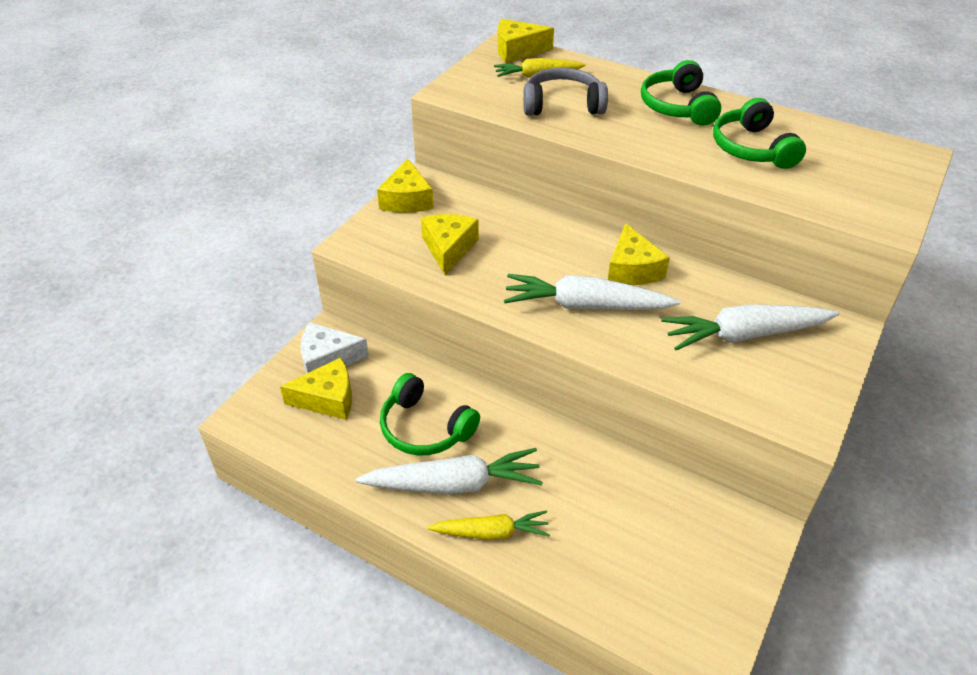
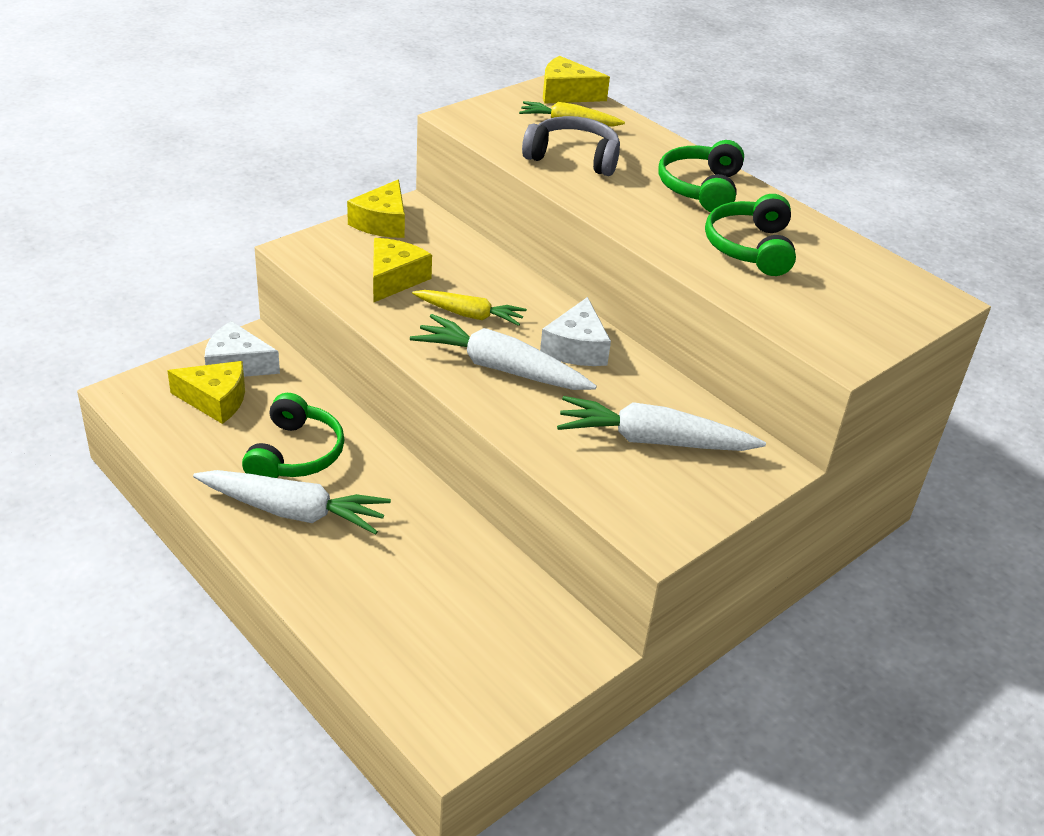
camera: 15 degrees right, 5 degrees down
(425, 428) = (296, 454): green headphones -> green headphones turned 135 degrees counterclockwise
(491, 532) = (303, 564): yellow carrot -> yellow carrot (469, 315)
(632, 269) = (576, 348): yellow cheese -> white cheese

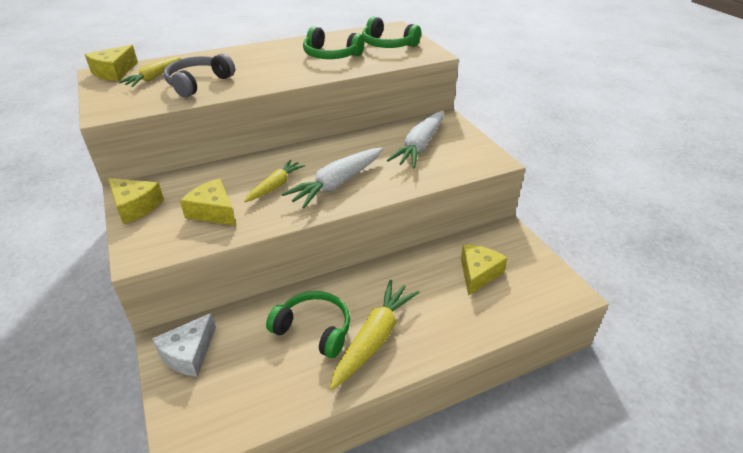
camera: 70 degrees left, 0 degrees up
(215, 400) = (228, 373): yellow cheese -> yellow cheese (478, 273)
(293, 511) = (374, 338): white carrot -> yellow carrot
(576, 348) = (329, 154): white cheese -> none
(700, 188) = (263, 55): green headphones -> green headphones (388, 45)

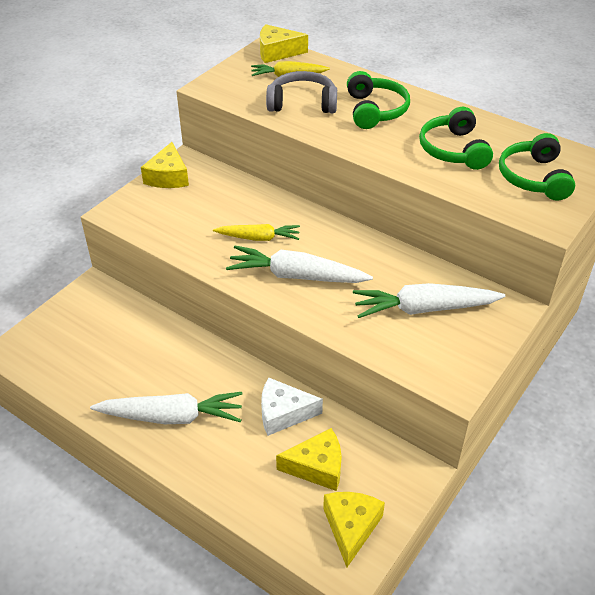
camera: 60 degrees right, 5 degrees up
(188, 353) = (88, 307): white cheese -> white cheese (283, 413)
(213, 211) = (194, 221): yellow cheese -> yellow cheese (351, 527)
(314, 329) = (157, 370): green headphones -> green headphones (375, 110)
(374, 338) = (172, 416): yellow carrot -> white carrot

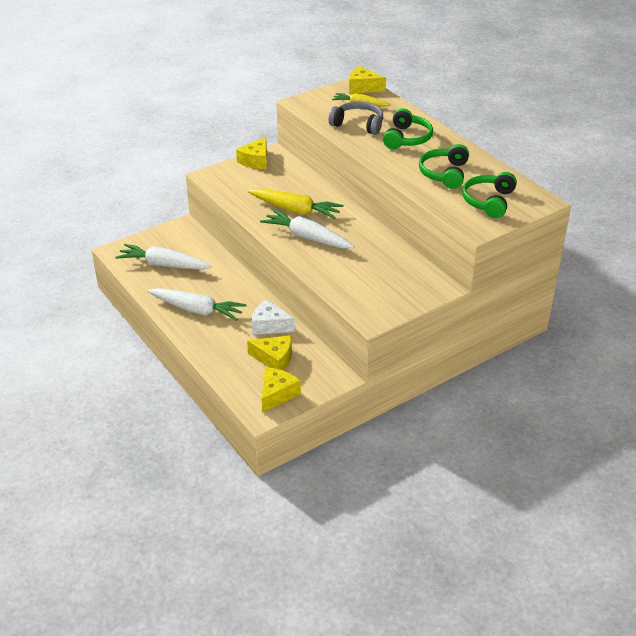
camera: 20 degrees right, 5 degrees down
(258, 238) = (295, 210): yellow carrot -> yellow carrot, size x1.58
(424, 309) = (381, 274): white carrot -> white carrot (164, 265)

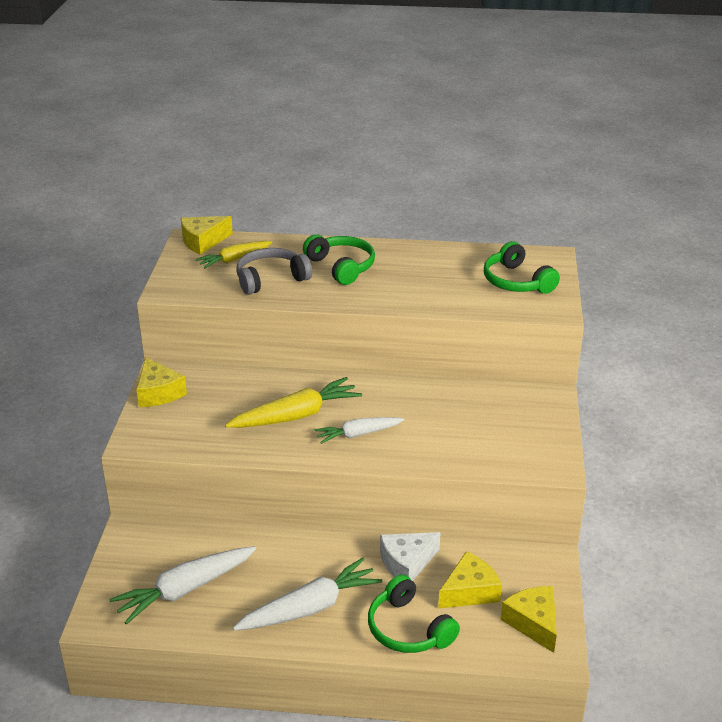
camera: 50 degrees left, 5 degrees down
(307, 237) = (358, 434): white carrot -> white carrot, size x0.63
(444, 173) = (436, 279): green headphones -> green headphones (408, 629)

